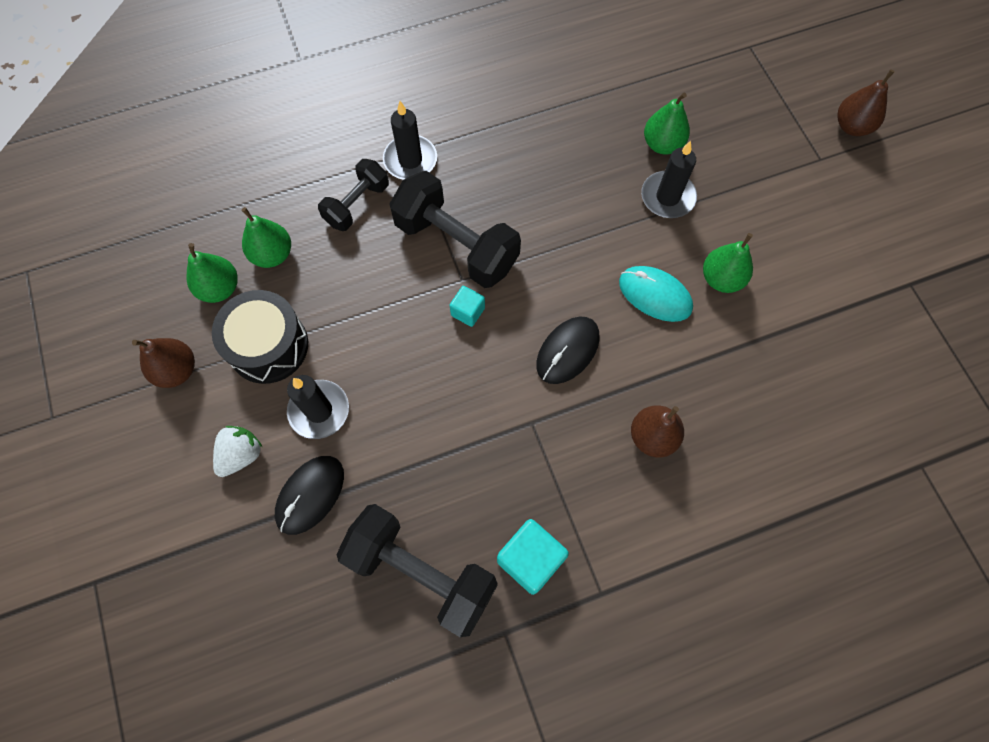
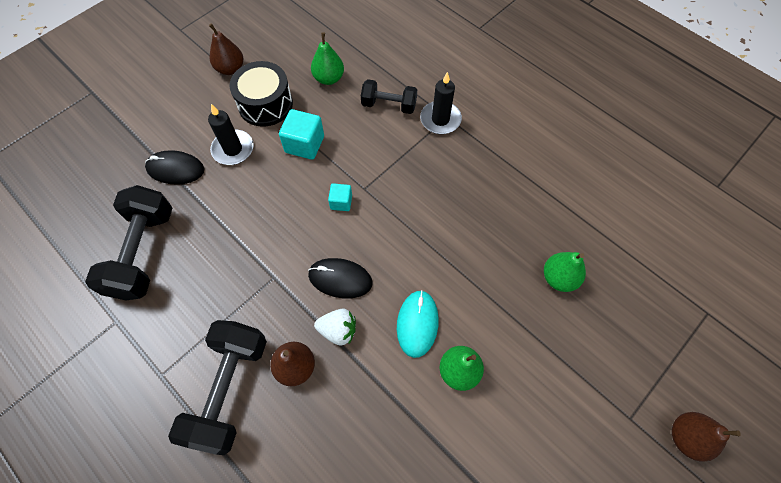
camera: 65 degrees right, 5 degrees down
(220, 288) = (293, 64): green pear -> none
(241, 455) = (189, 123): white strawberry -> white strawberry (338, 330)
(456, 245) = (389, 174): black dumbbell -> black dumbbell (229, 390)
(530, 559) = (172, 317): turquoise cube -> turquoise cube (304, 144)
(667, 197) = (511, 300): black candle -> none

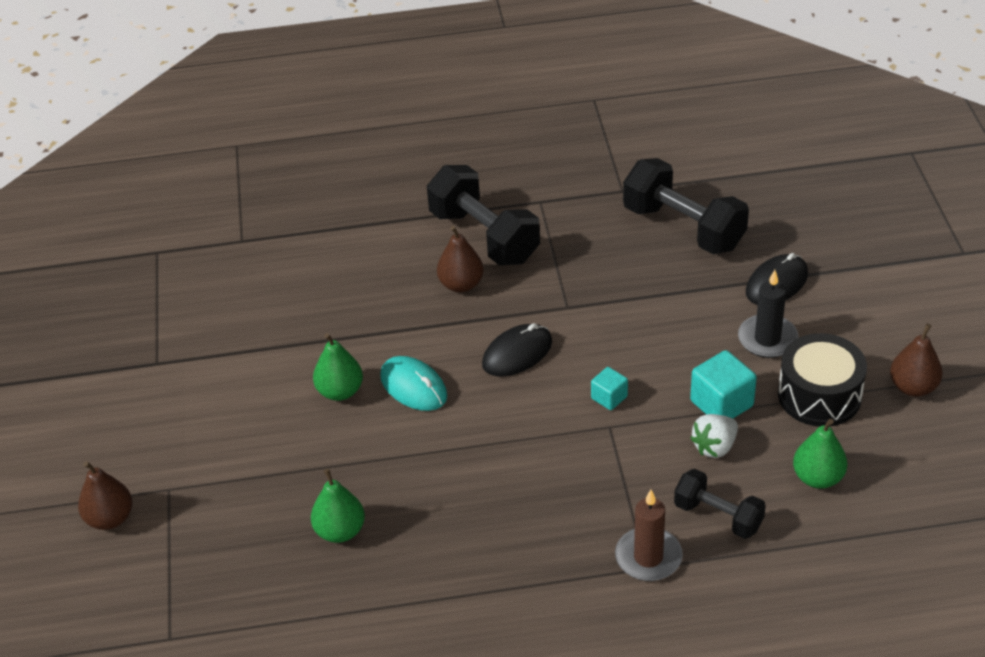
camera: 130 degrees right, 20 degrees down
(338, 330) = (466, 327): white strawberry -> white strawberry (715, 447)
(389, 105) = (718, 516): black dumbbell -> black dumbbell turned 75 degrees clockwise
(440, 119) = (648, 557): black candle -> brown candle

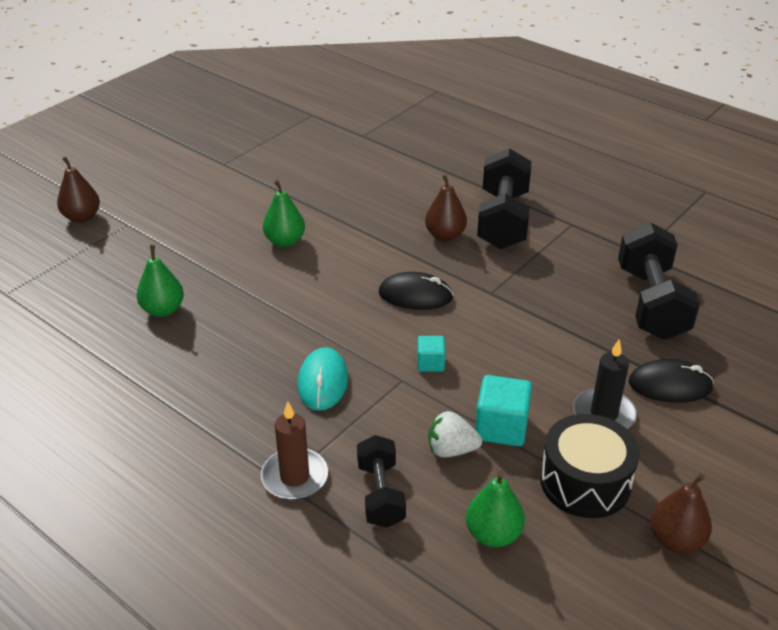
camera: 45 degrees right, 5 degrees down
(413, 387) = (326, 268): turquoise mouse -> turquoise mouse (322, 382)

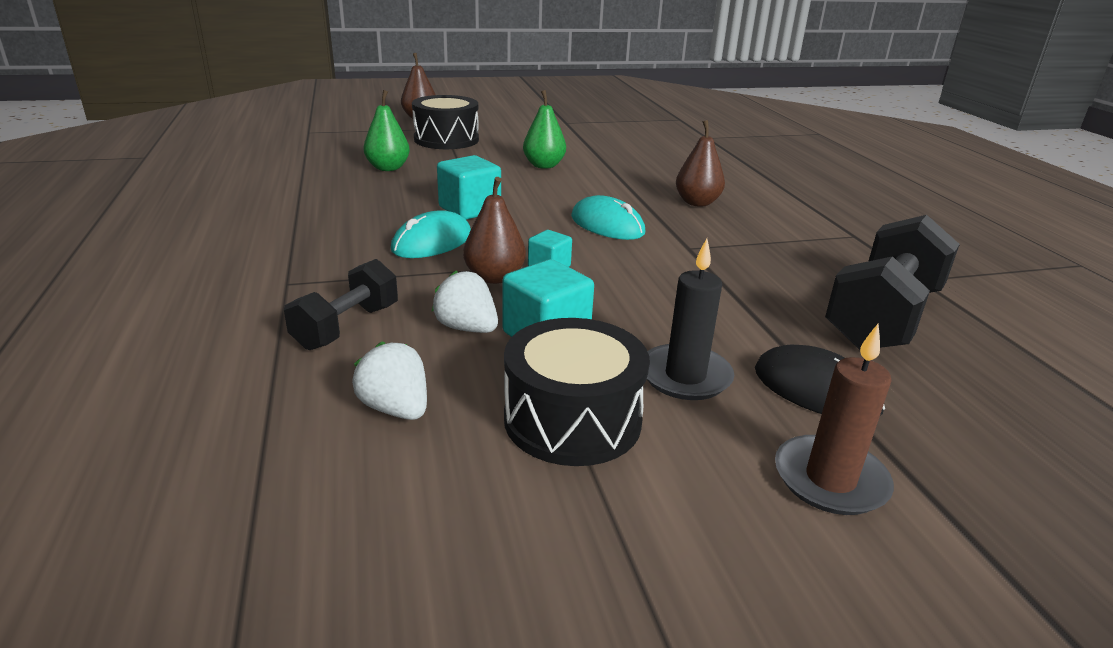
camera: 35 degrees right, 10 degrees down
(155, 242) = (446, 139): none -> black drum
(294, 477) = (301, 284): brown candle -> brown candle (830, 479)
(300, 329) = (469, 209): none -> turquoise cube
(415, 295) = (607, 225): black mouse -> turquoise mouse
(493, 534) = (396, 409): green pear -> white strawberry
(503, 220) = (775, 211): black dumbbell -> none
(676, 540) = (610, 538): brown pear -> brown pear (494, 277)

